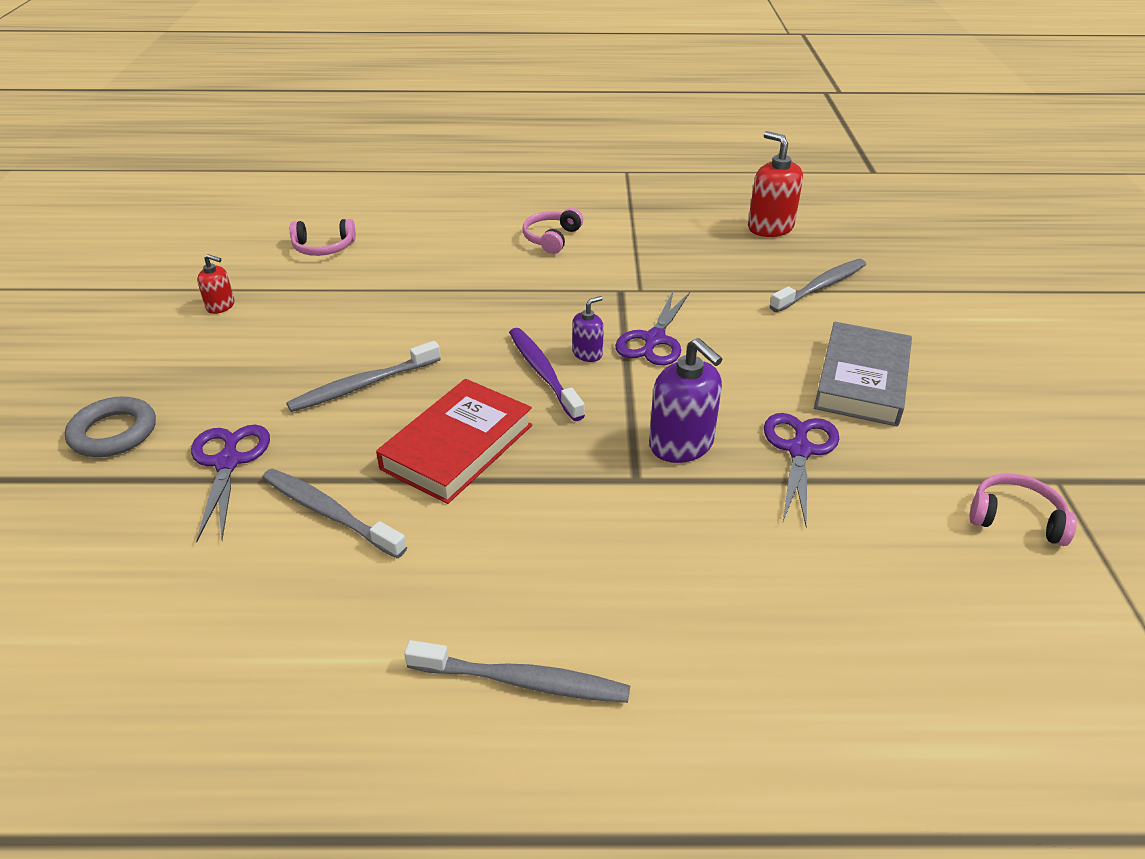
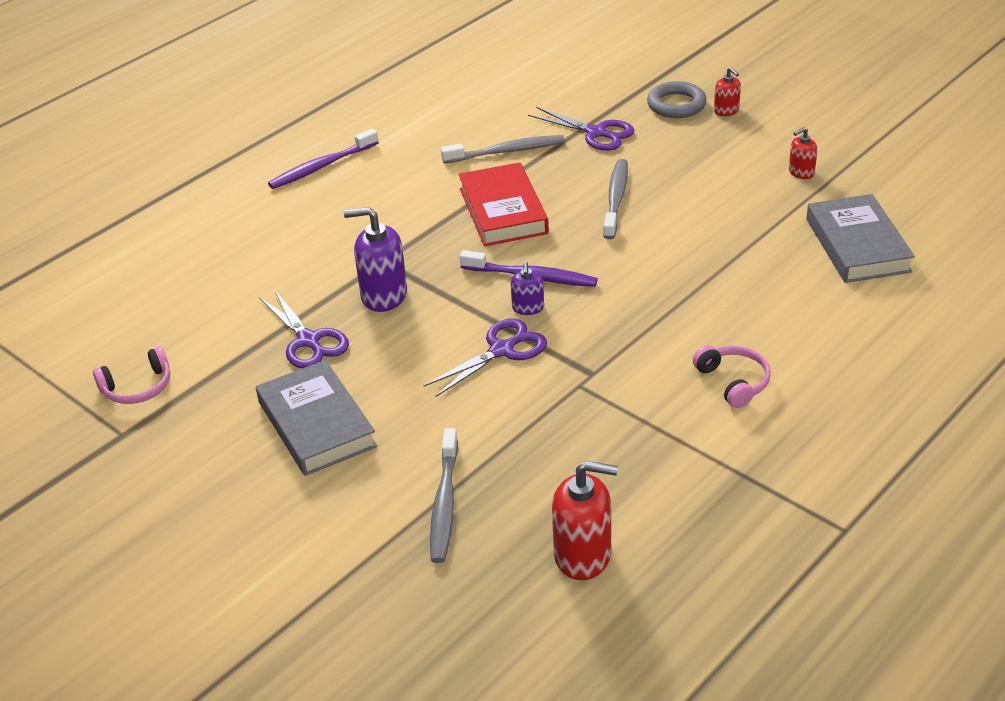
camera: 135 degrees right, 0 degrees up
(110, 392) = (726, 111): none -> red soap dispenser
(323, 247) = (857, 245): pink headphones -> grey book
(523, 681) = (322, 166): grey toothbrush -> purple toothbrush
(654, 339) = (501, 350): purple scissors -> purple scissors turned 75 degrees clockwise

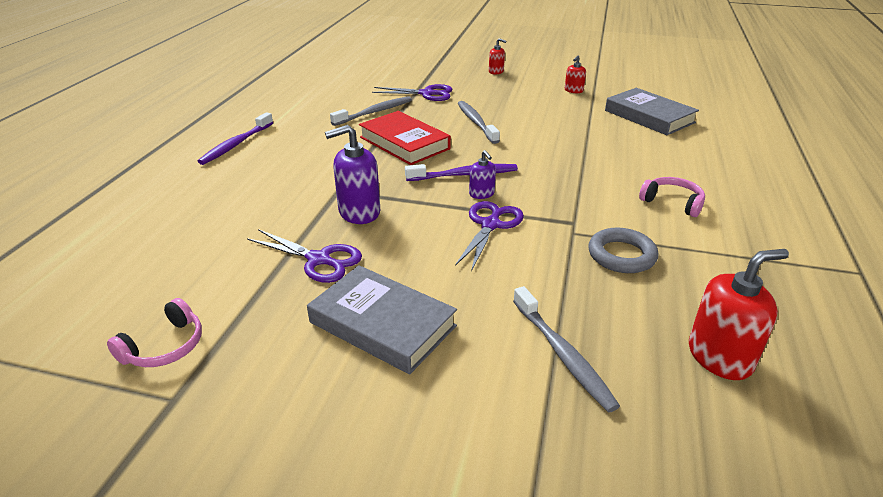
camera: 30 degrees left, 5 degrees down
(676, 105) = (463, 74): grey ring -> grey ring (621, 255)

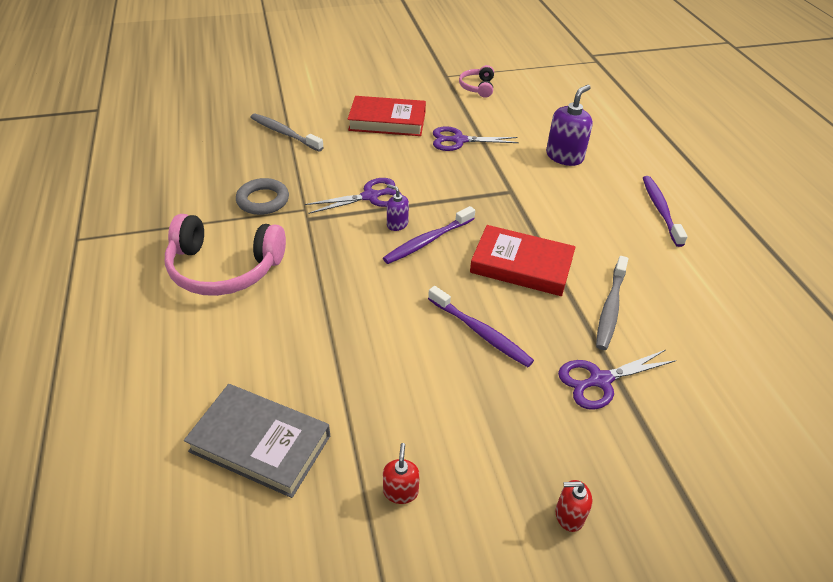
camera: 150 degrees right, 10 degrees up
(359, 212) = (473, 178): purple soap dispenser -> purple soap dispenser (564, 156)
(382, 324) = (387, 121): grey book -> red book
(476, 122) = (480, 332): grey toothbrush -> purple toothbrush
(490, 225) = (370, 196): purple scissors -> purple scissors turned 105 degrees counterclockwise
(672, 202) = (224, 268): pink headphones -> pink headphones, size x1.93
(720, 357) = (197, 154): red soap dispenser -> none

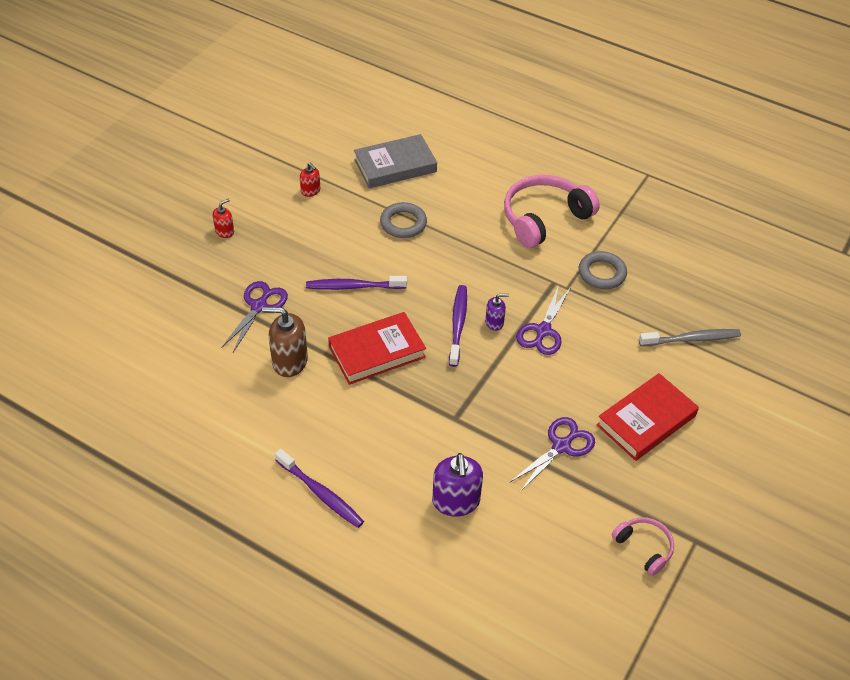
camera: 135 degrees right, 5 degrees up
(352, 361) = (403, 223): none -> grey ring
(610, 308) = (289, 361): grey toothbrush -> brown soap dispenser

